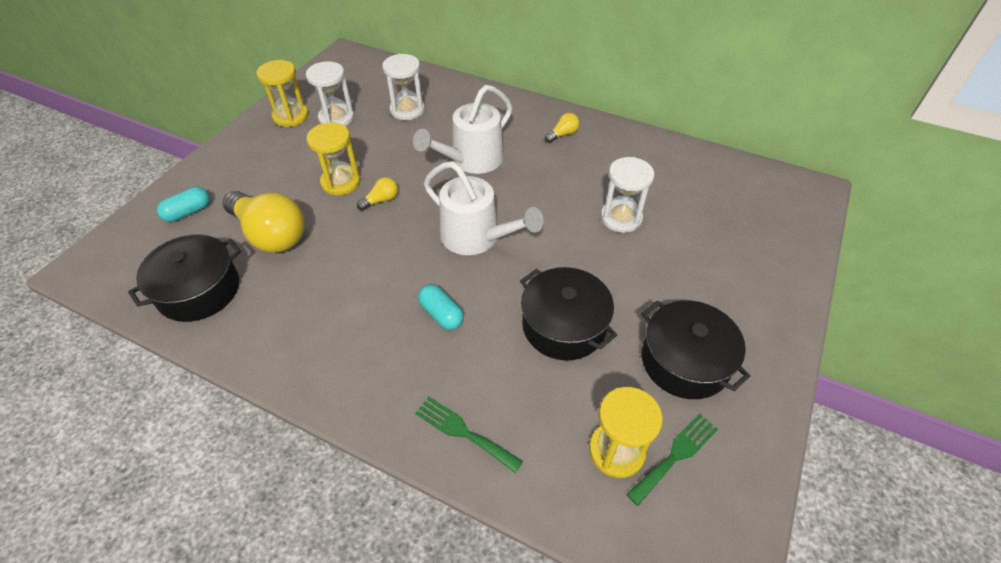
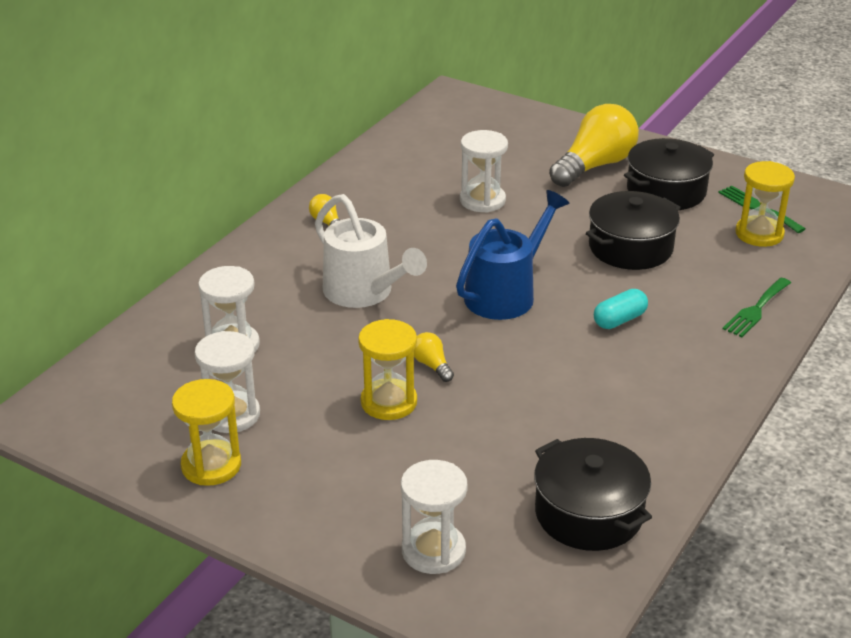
camera: 85 degrees left, 15 degrees down
(188, 212) = (433, 551): turquoise capsule -> white hourglass
(270, 234) = (488, 459): yellow light bulb -> yellow light bulb (594, 166)
(477, 238) = (506, 293): white watering can -> blue watering can

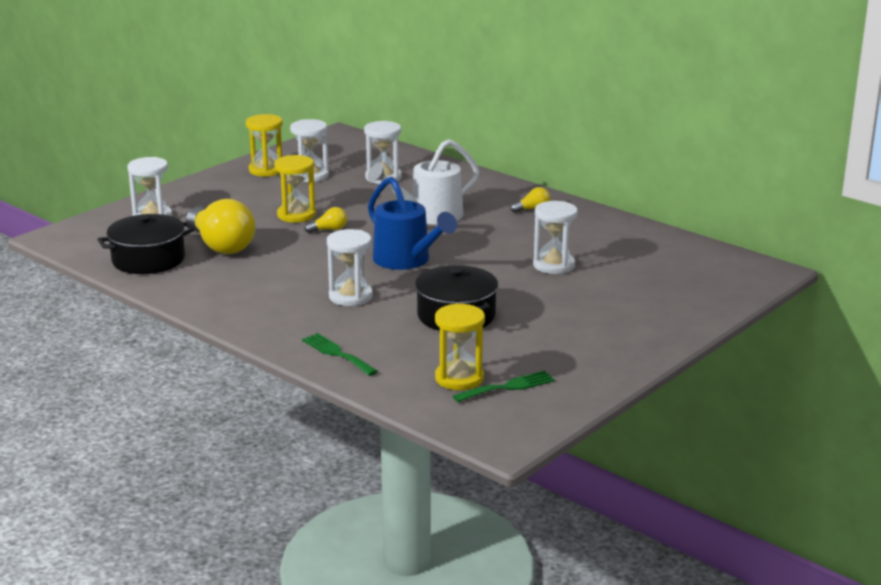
camera: 100 degrees right, 10 degrees down
(594, 166) = (609, 319): yellow light bulb -> yellow light bulb (221, 245)
(619, 320) = (350, 296): turquoise capsule -> white hourglass
(666, 191) = (553, 346): black pot -> none

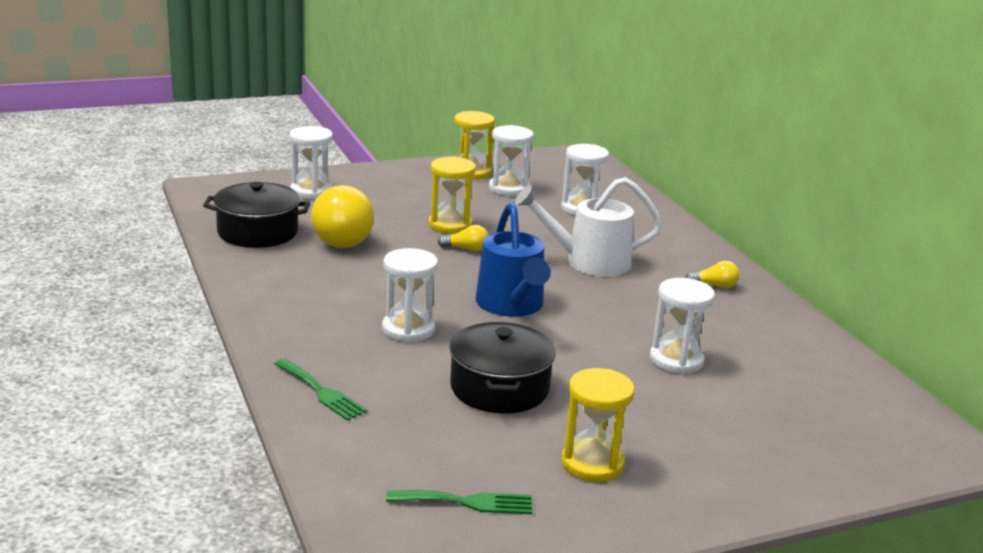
camera: 25 degrees right, 0 degrees up
(337, 353) = (321, 392): green fork -> green fork turned 150 degrees clockwise
(459, 378) = (421, 470): yellow hourglass -> yellow hourglass (592, 463)

